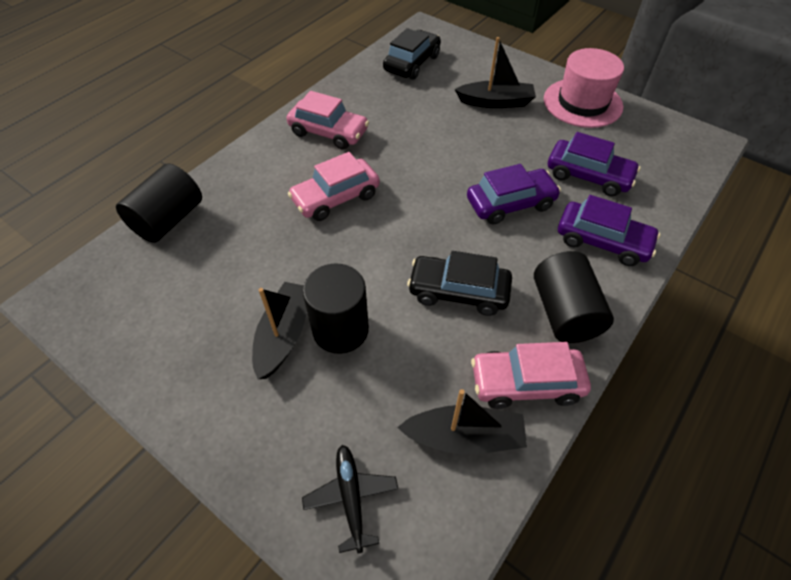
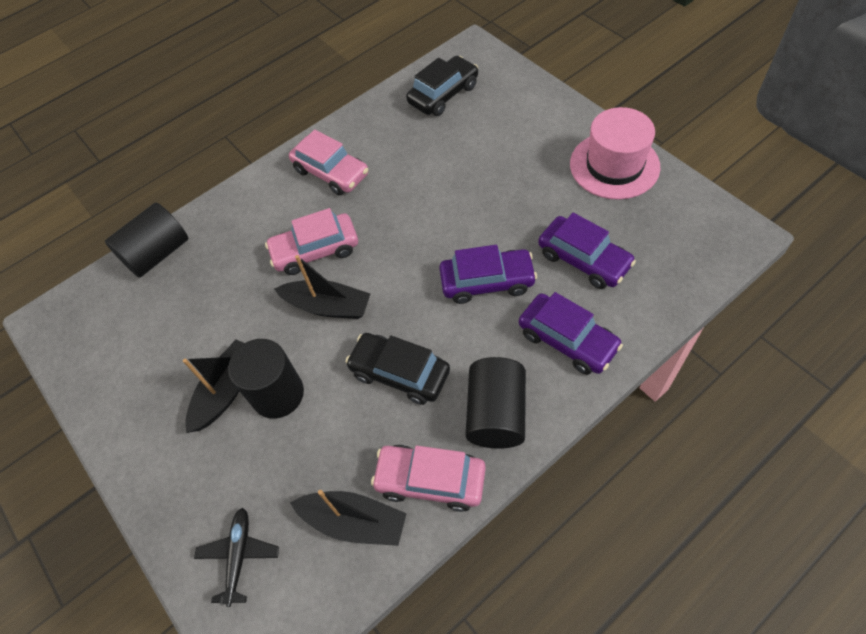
camera: 20 degrees right, 5 degrees up
(496, 102) = (517, 154): black boat -> black boat (328, 306)

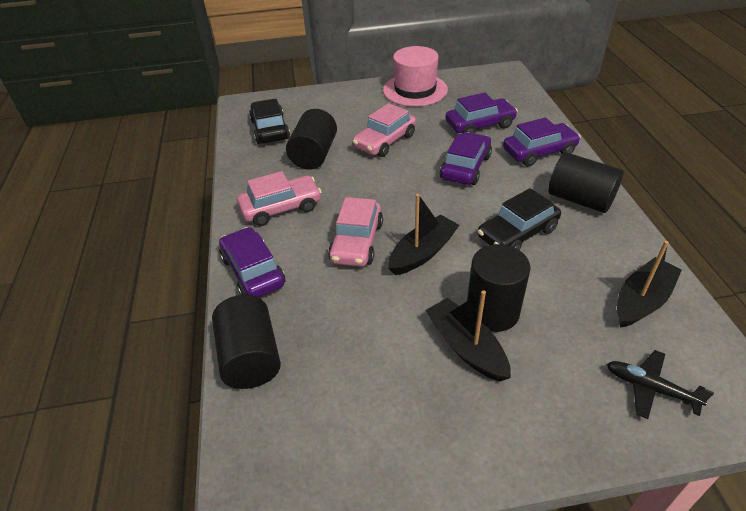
camera: 65 degrees left, 15 degrees down
(244, 202) = (253, 271): none -> purple car
(424, 150) = (314, 155): none -> black cylinder
(430, 480) = (621, 248): pink car -> pink car (385, 141)

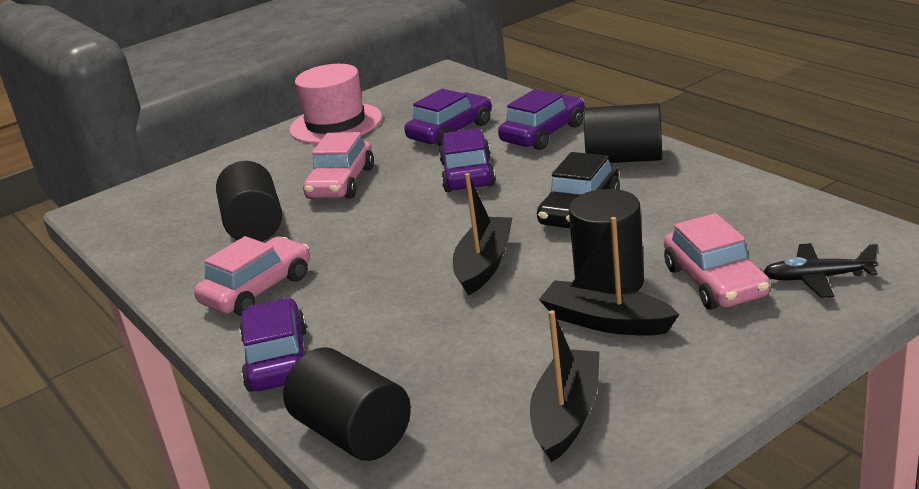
camera: 25 degrees left, 15 degrees down
(253, 271) = (278, 360): purple car -> purple car turned 45 degrees clockwise
(270, 129) = (163, 222): black car -> none
(357, 242) = (393, 284): pink car -> pink car (715, 282)
(642, 300) = (755, 216): black boat -> black boat (567, 415)

